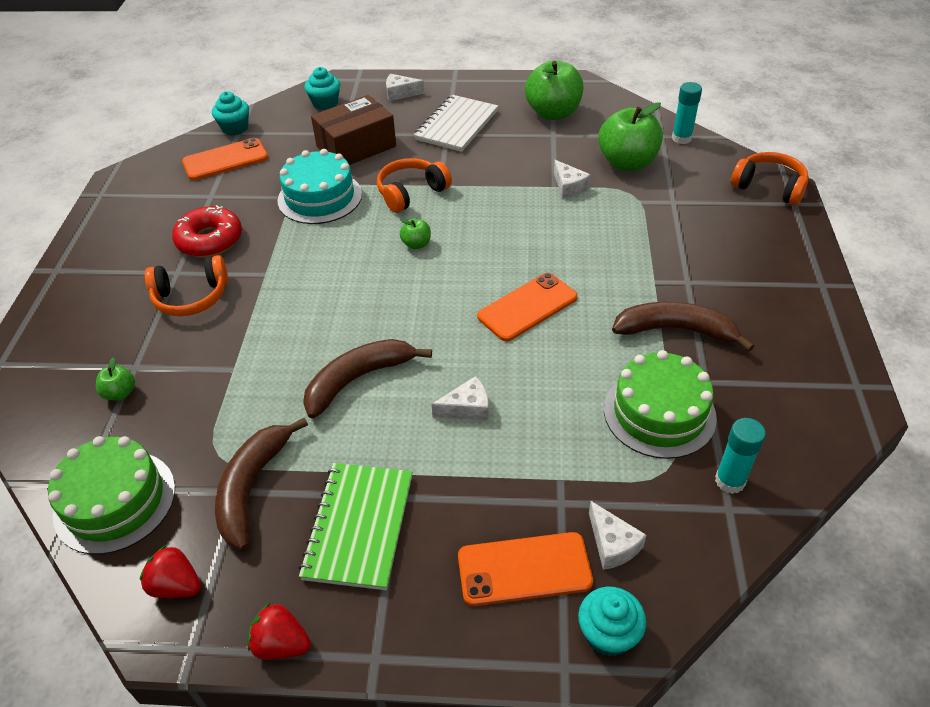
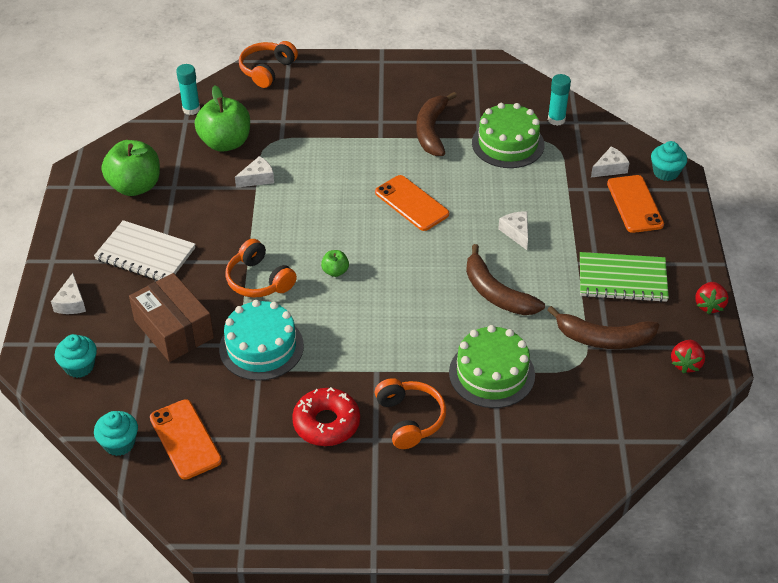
camera: 95 degrees left, 0 degrees up
(115, 501) = (630, 415): green cake -> green cake (492, 373)
(120, 393) = (529, 442): green apple -> none

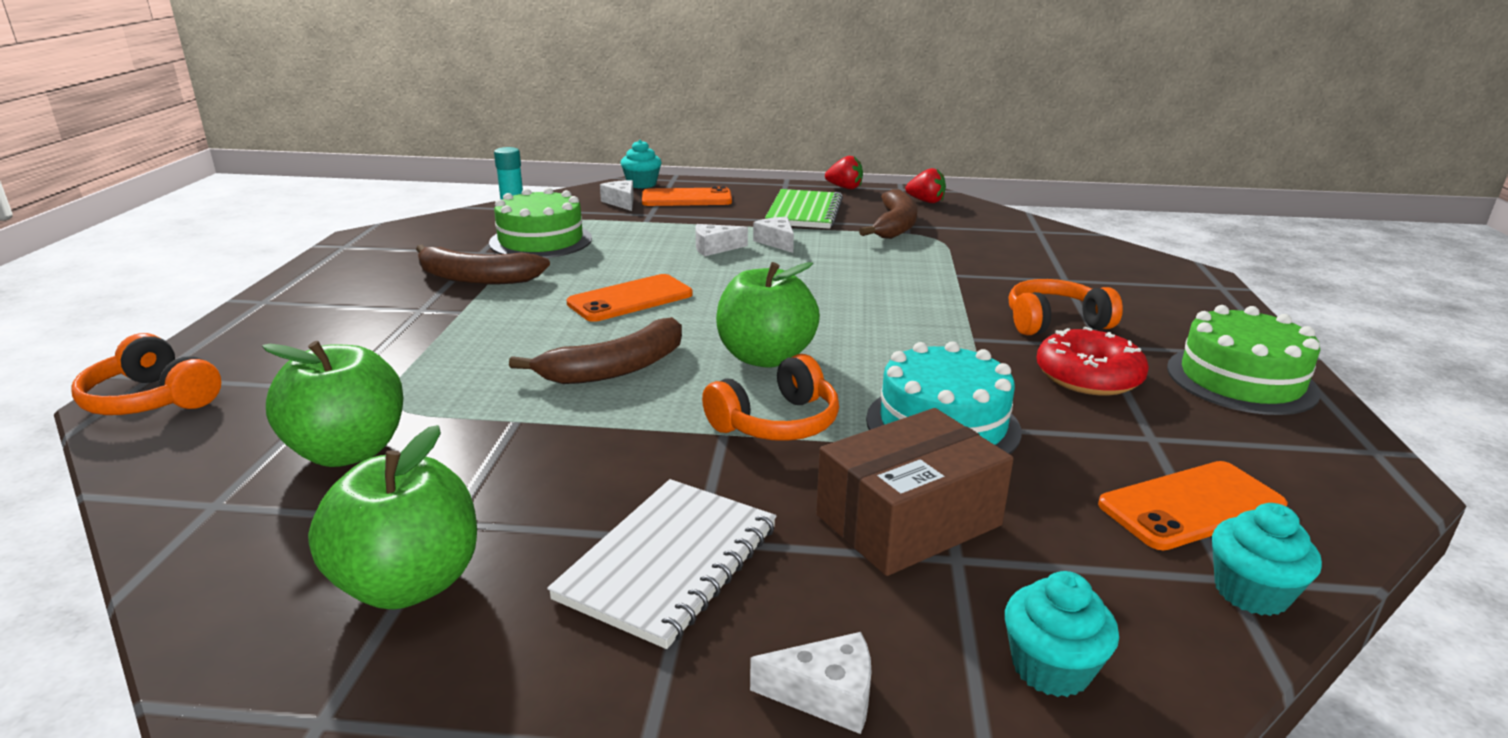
camera: 85 degrees left, 20 degrees down
(191, 109) = (179, 496): turquoise glue stick -> none
(257, 178) = (491, 417): white cheese -> white cheese (776, 242)
(335, 271) = (765, 357): green apple -> green apple, size x2.20
(492, 373) = (960, 276): green cake -> green cake (1241, 380)
(496, 293) = (821, 265): brown banana -> brown banana (615, 369)

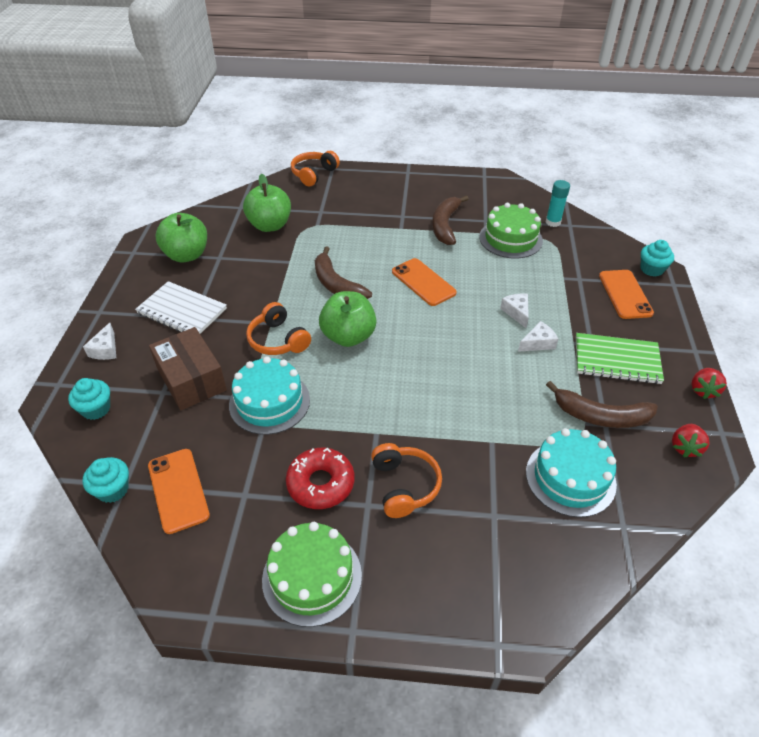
camera: 90 degrees right, 20 degrees up
(621, 202) = (601, 263): white cheese -> none
(990, 244) = (570, 478): none -> turquoise cake

